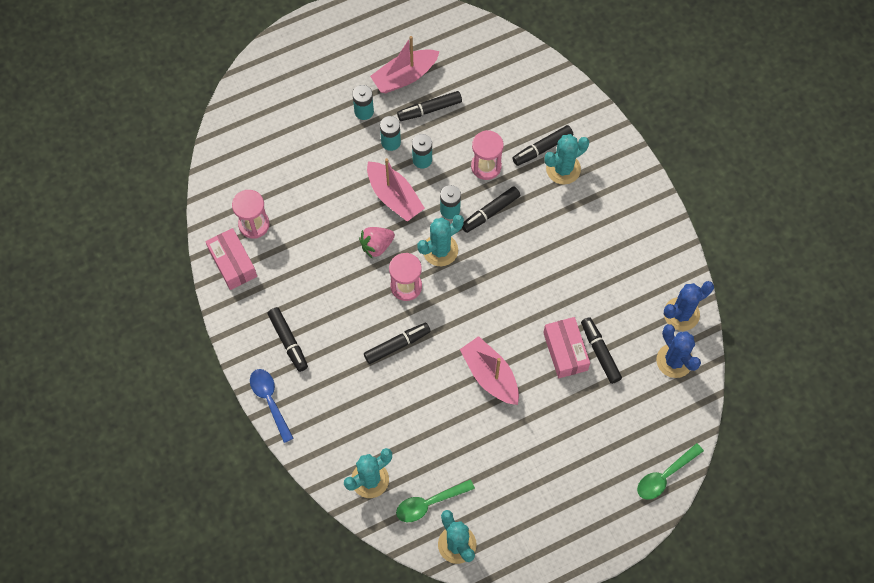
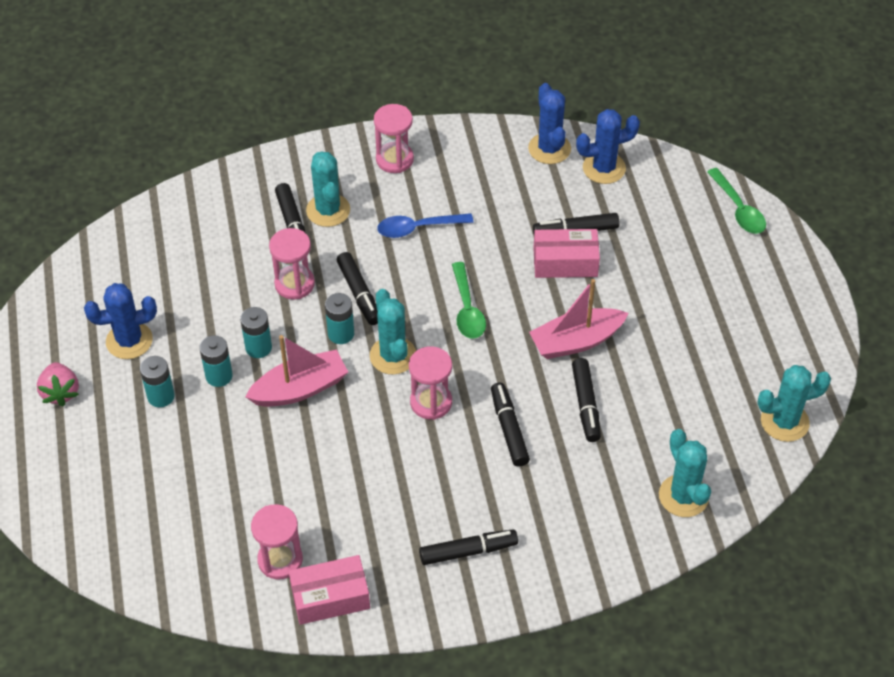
camera: 75 degrees left, 15 degrees down
(270, 401) = (548, 590): blue spoon -> blue spoon (418, 228)
(376, 245) = (363, 422): pink strawberry -> pink strawberry (60, 392)
(404, 76) = (129, 341): pink boat -> blue cactus
(429, 503) = (727, 439): green spoon -> green spoon (467, 309)
(430, 109) = (189, 324): black marker -> black marker (586, 404)
(630, 202) = (394, 159): none -> pink hourglass

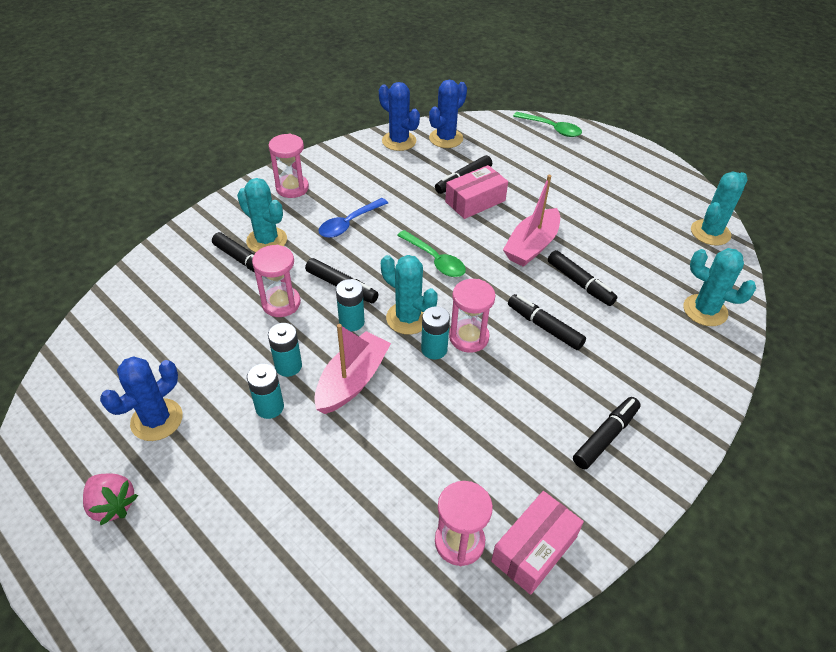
camera: 35 degrees left, 5 degrees down
(161, 396) = (225, 453): turquoise battery -> turquoise battery (434, 349)

